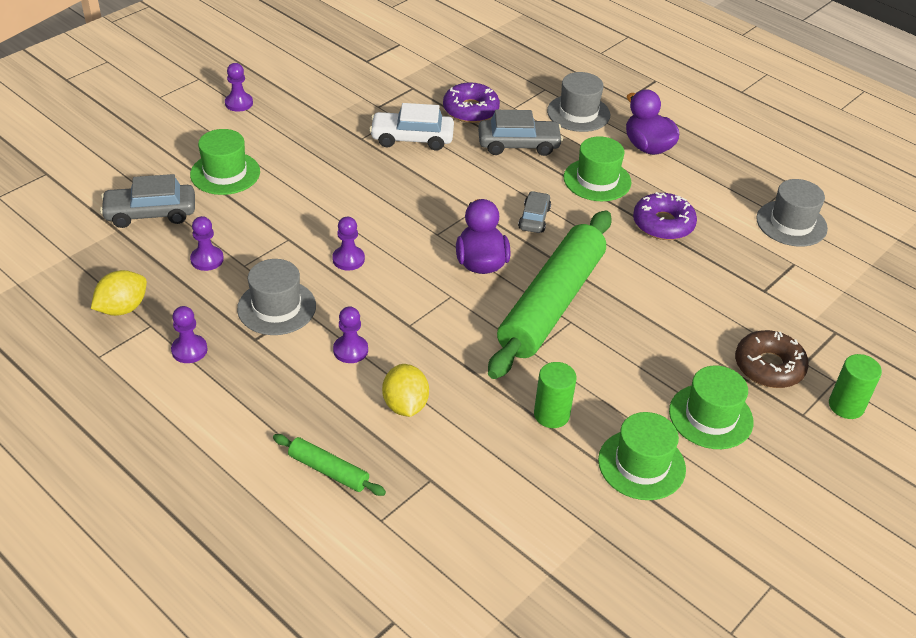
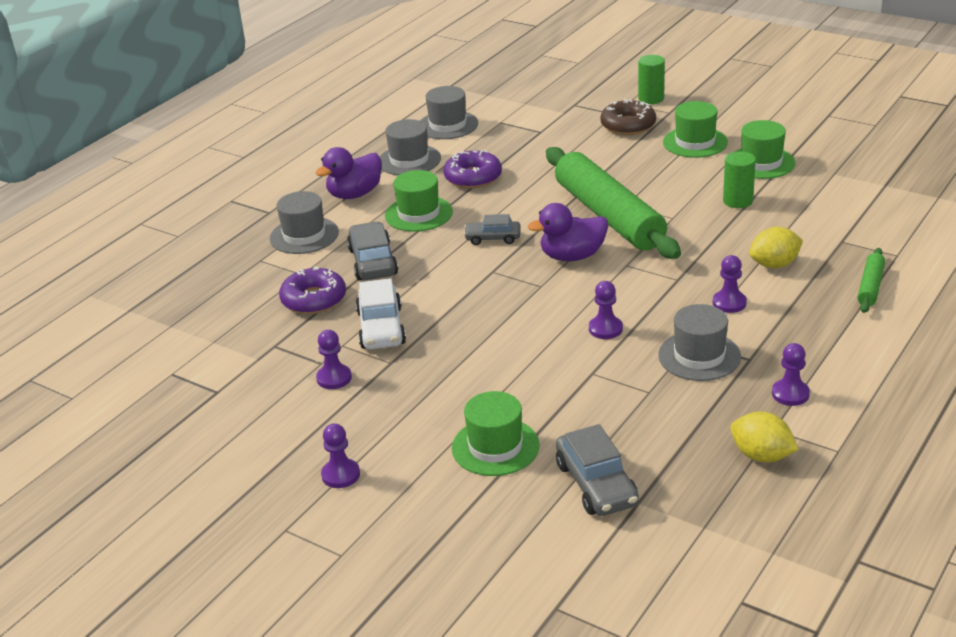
camera: 95 degrees left, 10 degrees down
(207, 259) = (654, 419): purple pawn -> purple pawn (334, 378)
(551, 304) = (608, 216): green rolling pin -> green rolling pin turned 45 degrees clockwise
(711, 187) = (409, 160): none -> grey hat

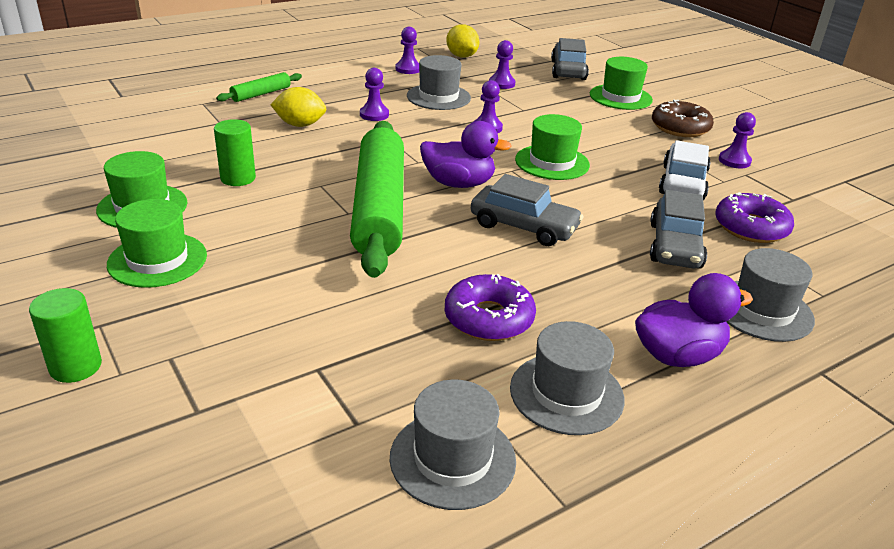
camera: 160 degrees left, 0 degrees up
(340, 475) = (735, 112): purple pawn -> purple pawn (501, 83)
(418, 214) = (595, 288): green hat -> green hat (552, 162)
(493, 238) = (524, 226): grey car -> grey car, size x1.58
(628, 125) = (188, 324): brown donut -> brown donut (680, 127)

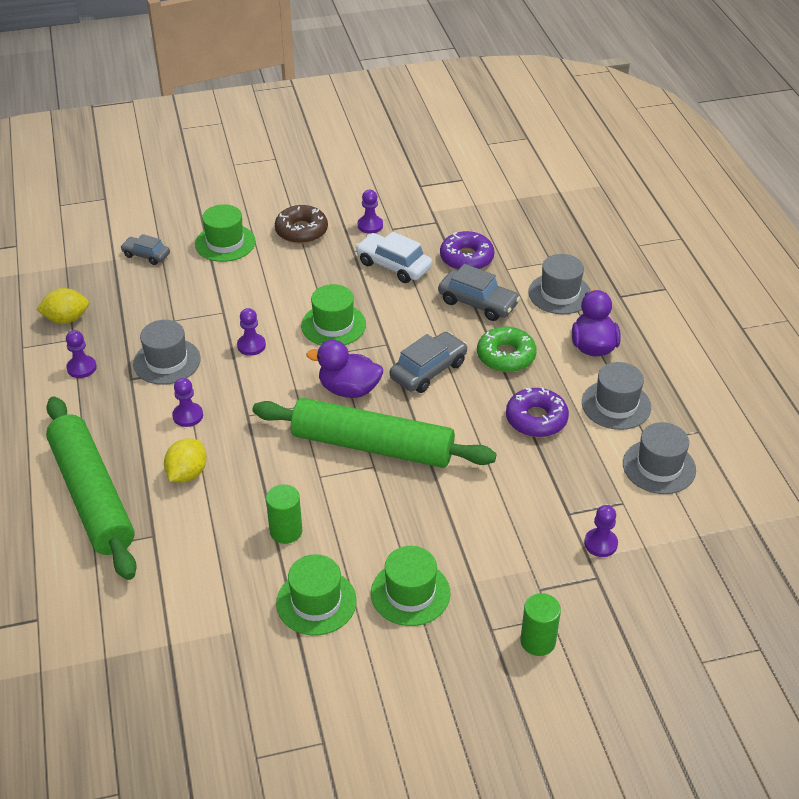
camera: 70 degrees left, 10 degrees up
(261, 94) = (92, 495): green rolling pin -> green rolling pin, size x2.34
(459, 183) = (349, 389): purple duck -> purple duck turned 105 degrees counterclockwise
(501, 83) = (155, 309): purple pawn -> purple pawn (600, 543)
(568, 70) = (146, 255): grey car -> grey car, size x0.63
(593, 279) = (506, 356): none -> green donut

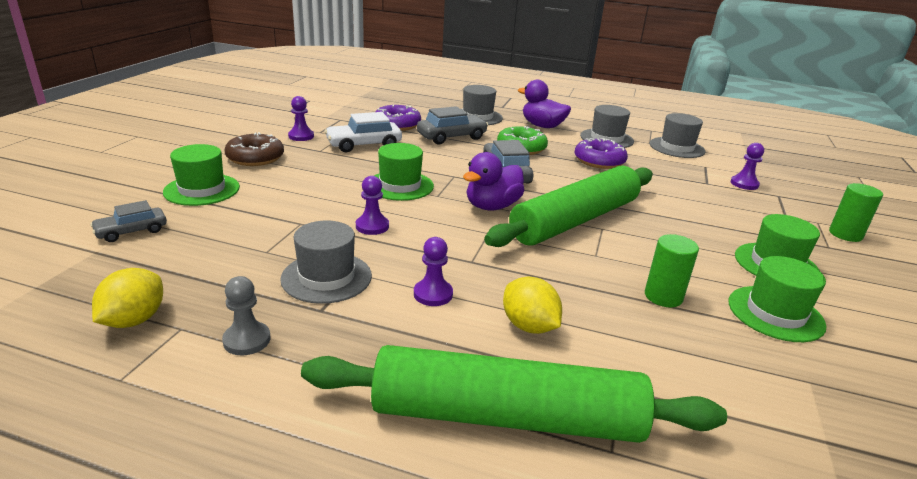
camera: 60 degrees left, 15 degrees down
(81, 368) = (247, 340): purple pawn -> grey pawn

